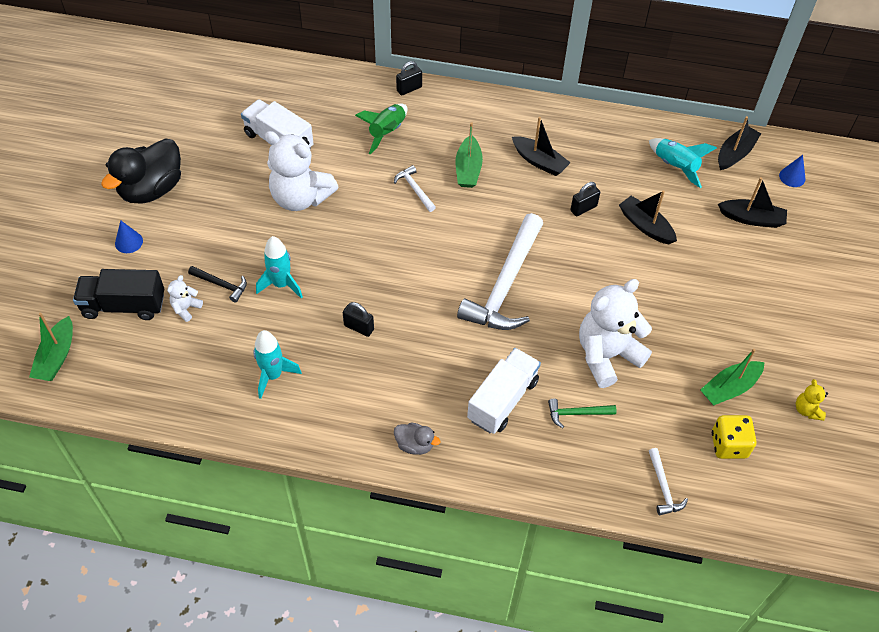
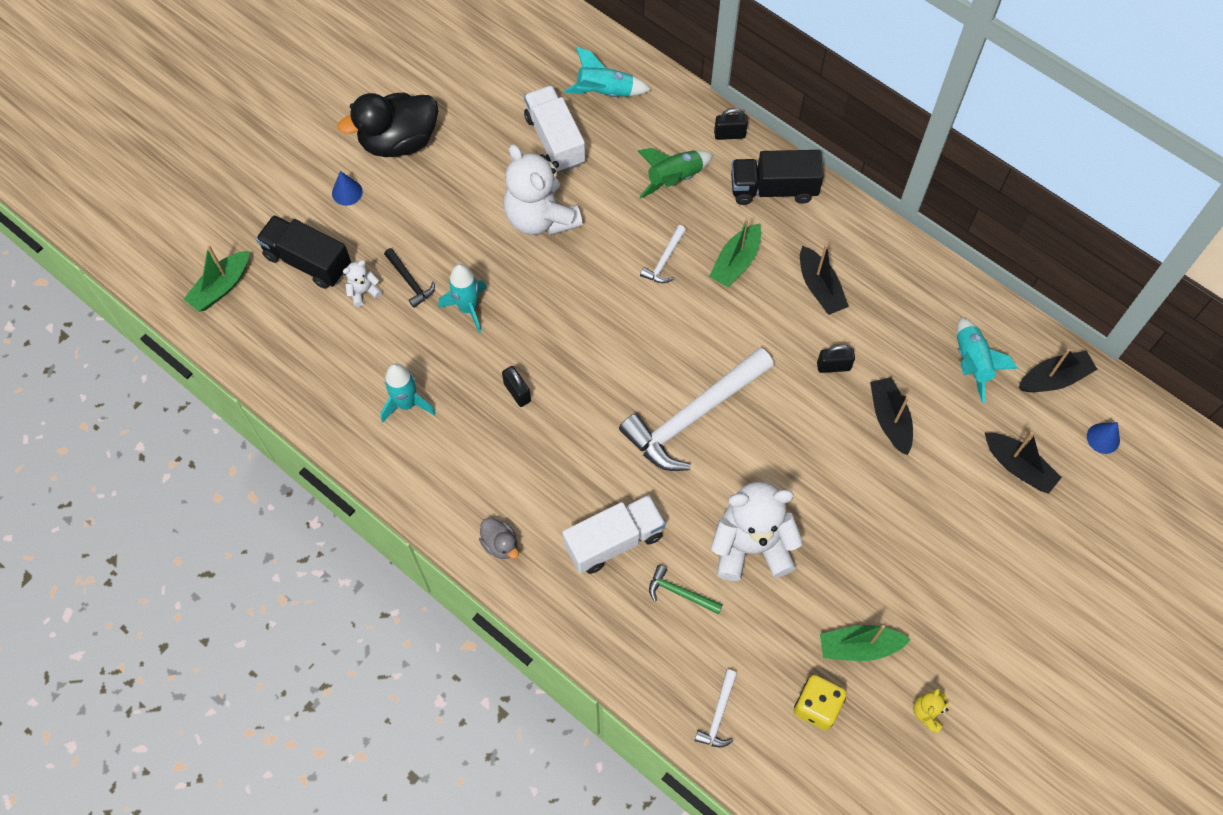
camera: 30 degrees right, 10 degrees up
(297, 95) = (605, 92): none -> turquoise rocket
(414, 189) = (664, 260): white hammer -> white hammer turned 150 degrees counterclockwise
(464, 111) = (773, 189): none -> black truck

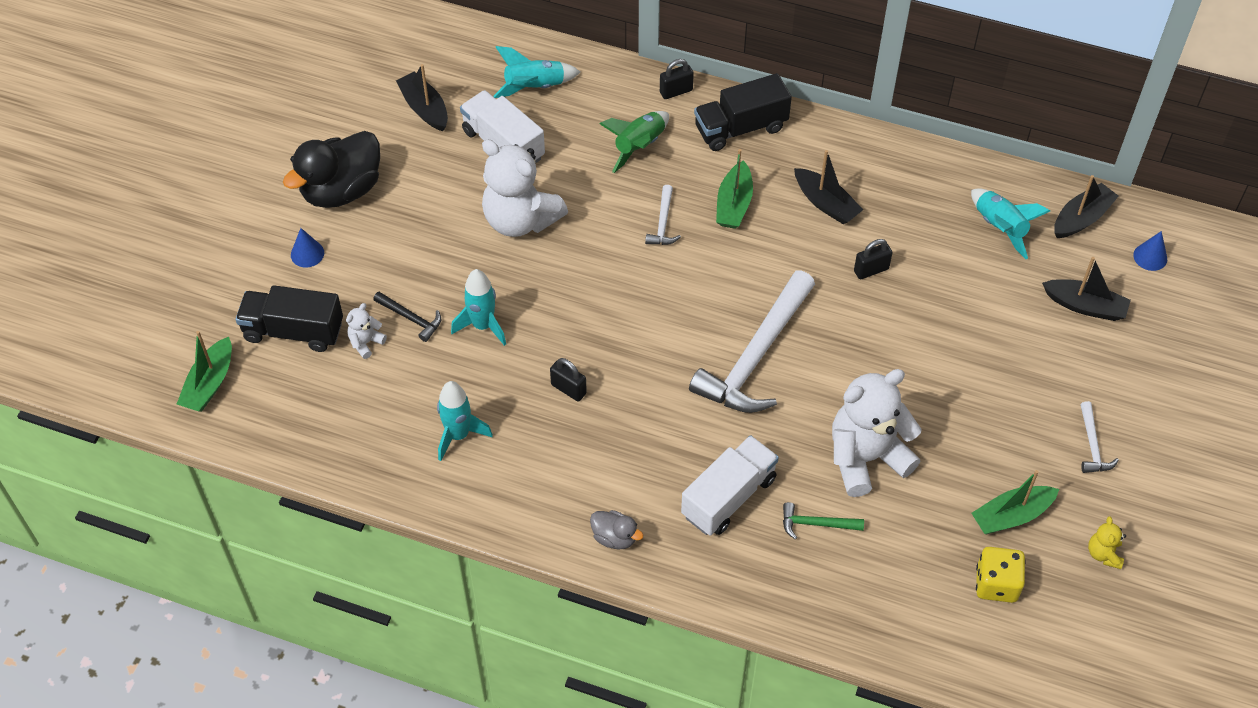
camera: 20 degrees left, 10 degrees down
(718, 715) = (905, 625): white hammer -> white hammer (1092, 445)
(890, 419) = (946, 301): black boat -> black boat (424, 108)

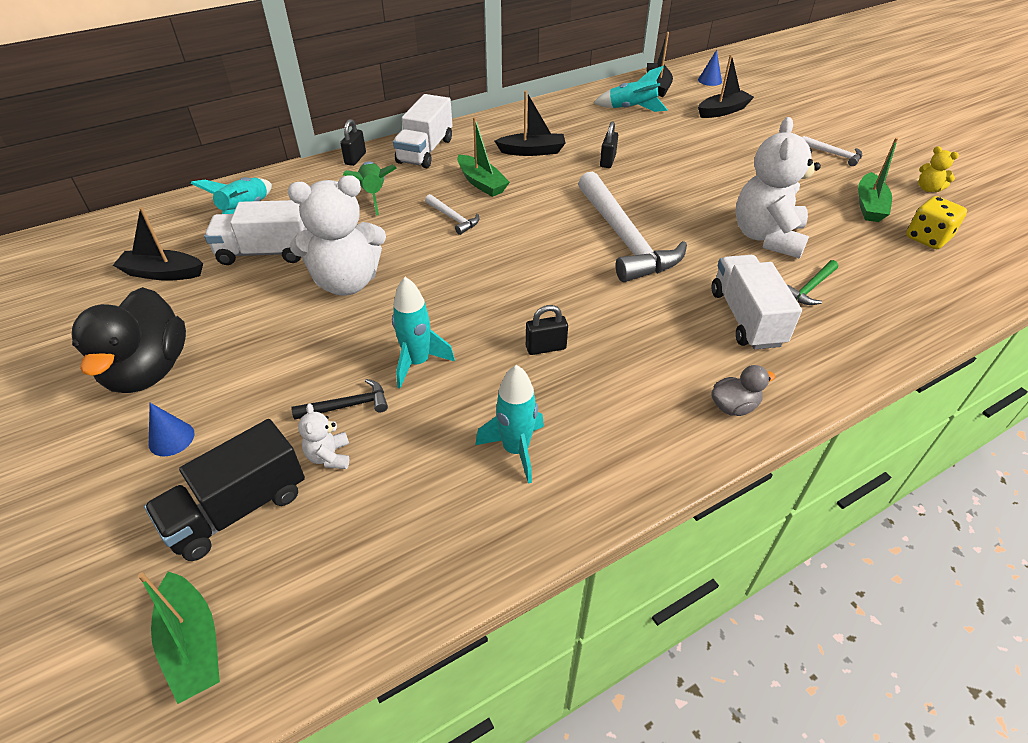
camera: 50 degrees left, 10 degrees down
(740, 128) = (425, 151): black truck -> white truck

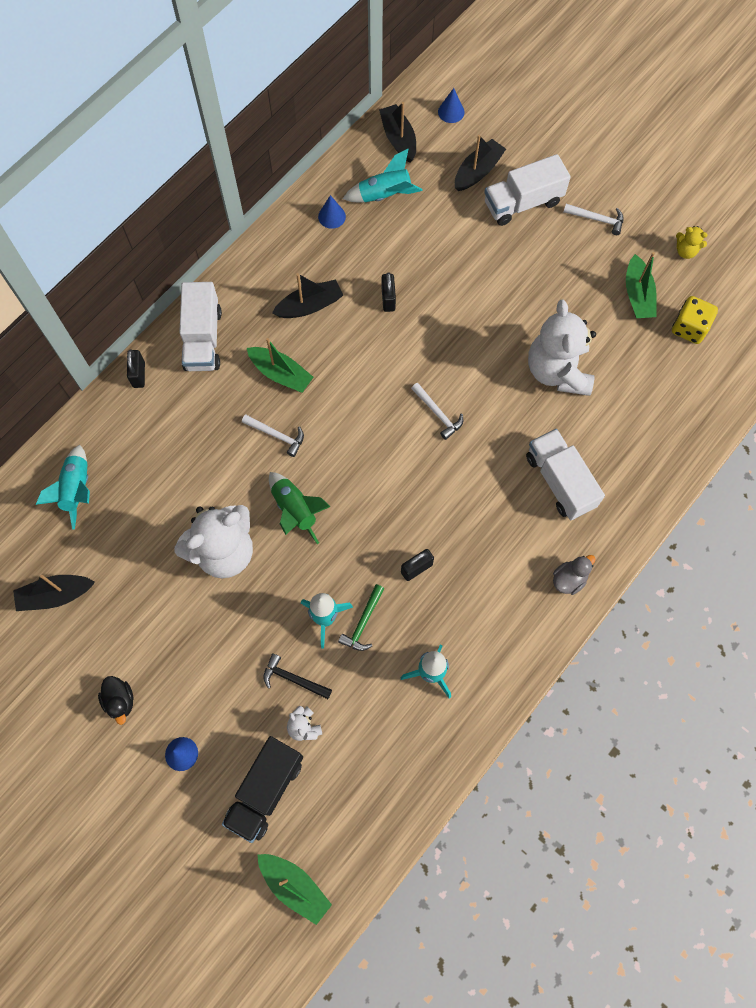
camera: 20 degrees left, 25 degrees up
(149, 370) = (120, 701): black duck -> black duck, size x0.47
(266, 252) = (132, 538): white truck -> white truck (522, 203)
(347, 406) = (293, 678): black hammer -> black hammer turned 120 degrees counterclockwise
(373, 194) = (186, 425): green rocket -> green rocket (295, 510)
(579, 111) = (331, 216): none -> blue cone
(624, 239) = (438, 414): white hammer -> white hammer, size x0.43
(810, 288) = (603, 428): green hammer -> green hammer (363, 622)

